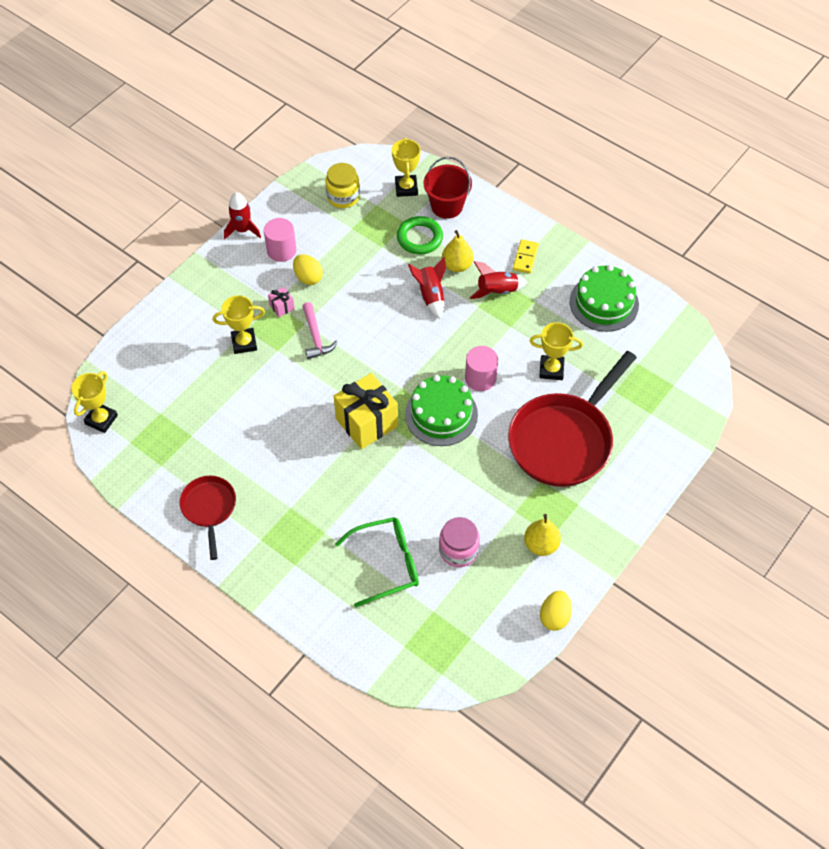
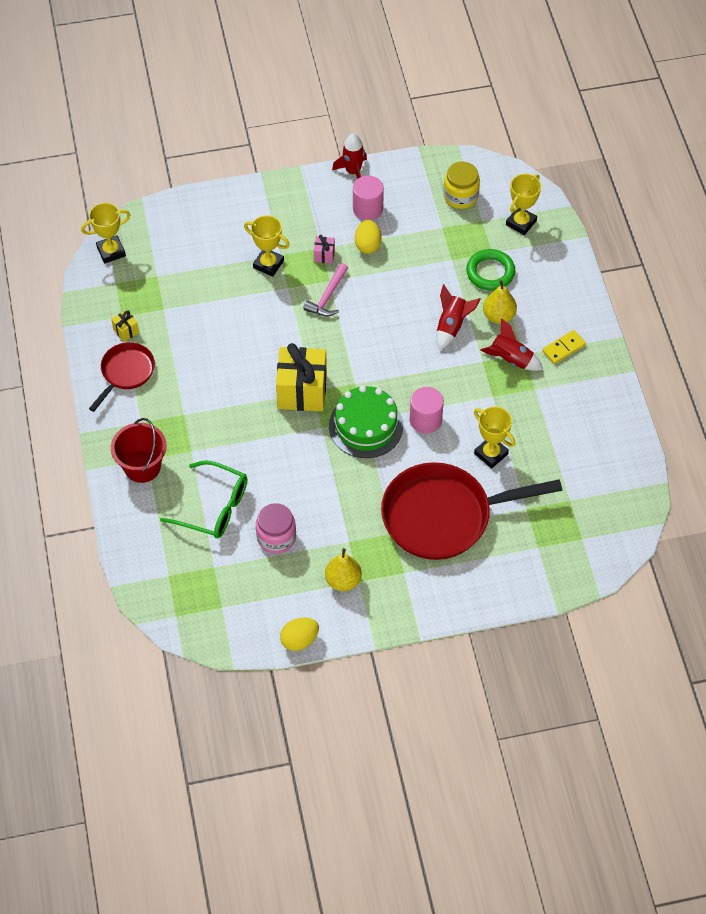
camera: 40 degrees right, 0 degrees up
(177, 475) = (126, 331): none -> yellow gift
(447, 206) = (540, 260): red bucket -> red bucket (142, 467)
(604, 303) = (592, 431): green cake -> none

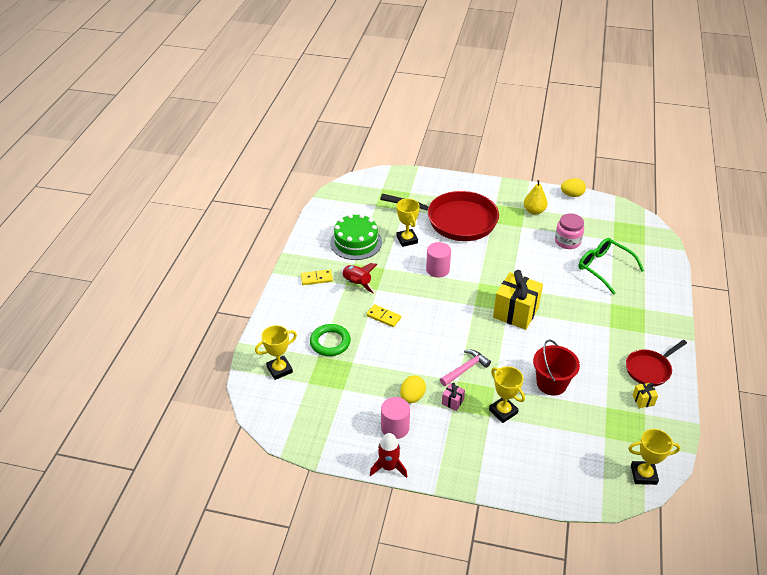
camera: 155 degrees left, 15 degrees down
(142, 467) = (649, 305): red bucket -> red bucket (551, 383)
(366, 426) = (480, 279): green cake -> green cake (356, 242)
(452, 326) = (383, 317): red rocket -> yellow domino
(460, 196) = (311, 408): yellow jar -> none
(498, 316) = (345, 312): yellow pear -> none

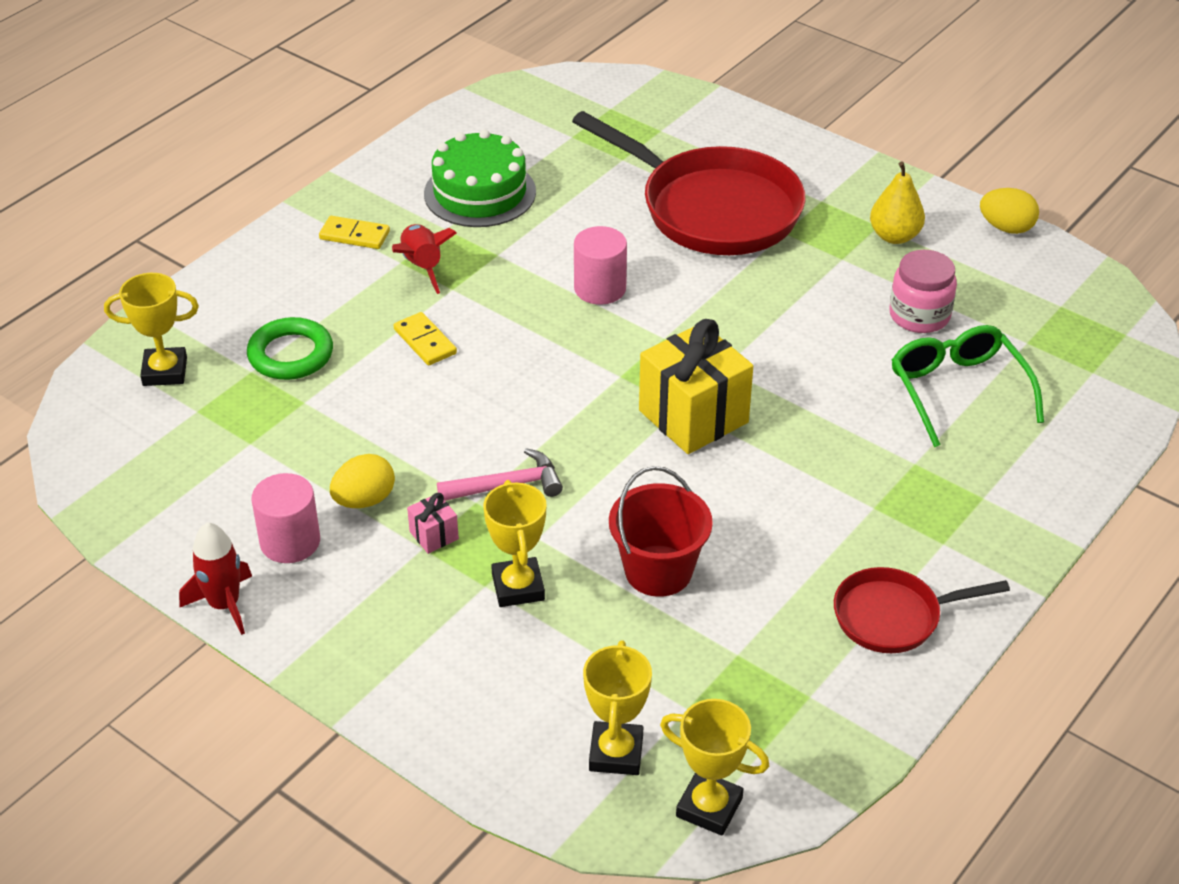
camera: 25 degrees right, 0 degrees up
(407, 240) = (583, 216): yellow trophy -> yellow trophy (616, 753)
(643, 400) = (828, 670): yellow gift -> none

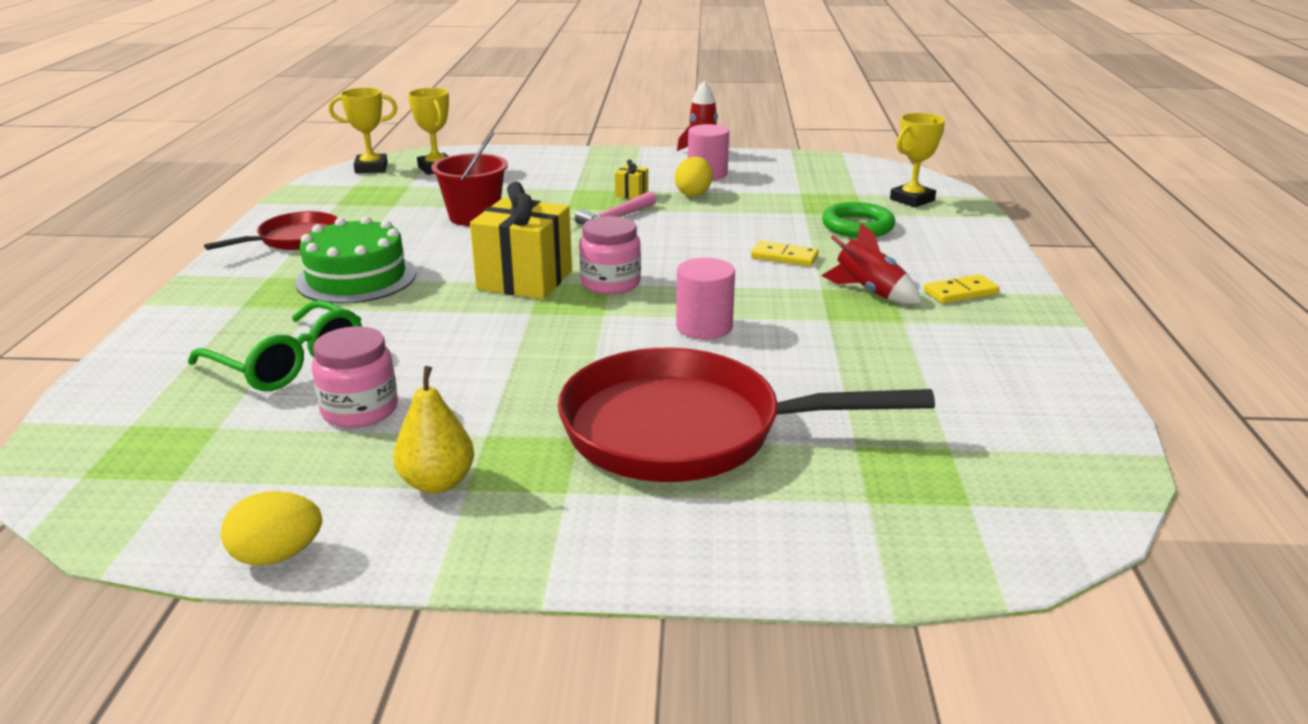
camera: 145 degrees right, 15 degrees down
(434, 535) = (631, 194): pink gift -> yellow gift
(480, 193) = (931, 357): green cake -> green cake (356, 278)
(518, 587) = (555, 192): yellow trophy -> none
(620, 376) = (610, 283): none -> pink jar

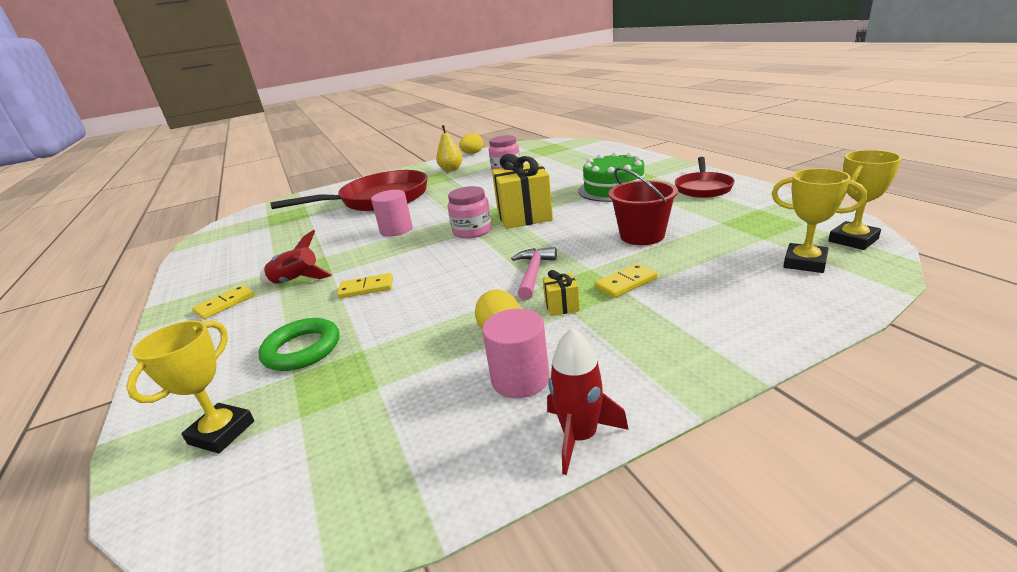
camera: 155 degrees right, 0 degrees up
(289, 363) = (560, 167): green glasses -> none
(564, 192) = (626, 283): none -> yellow domino

